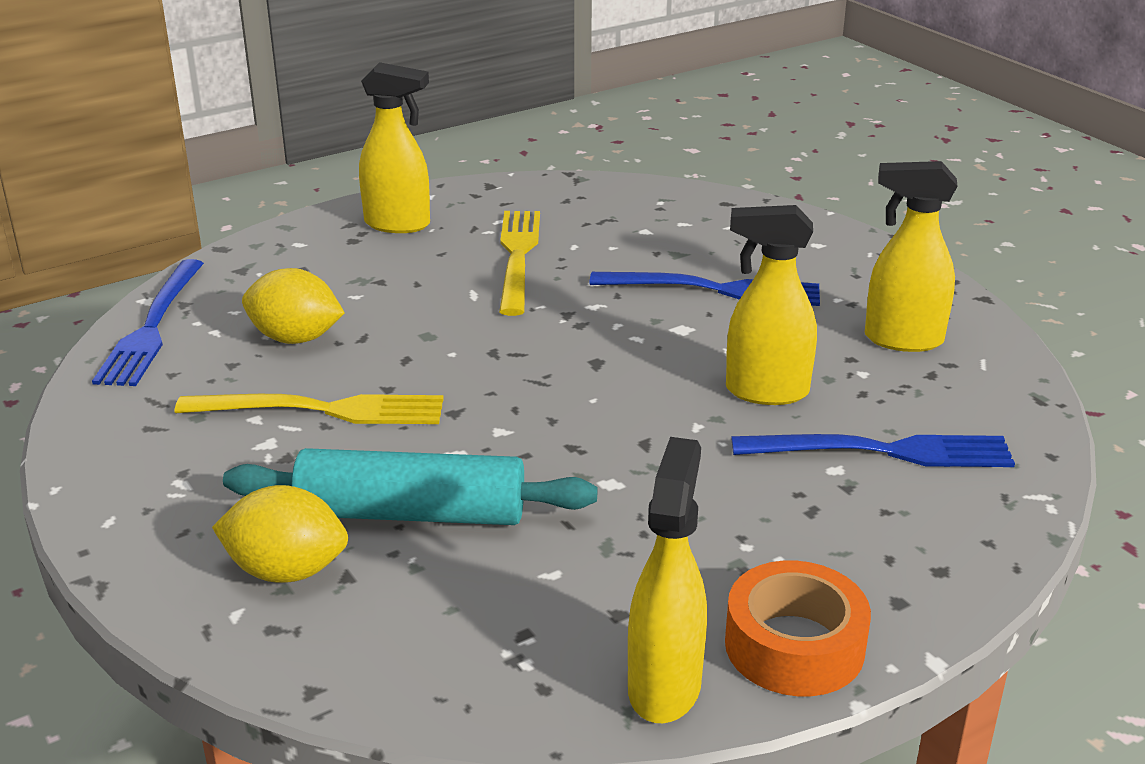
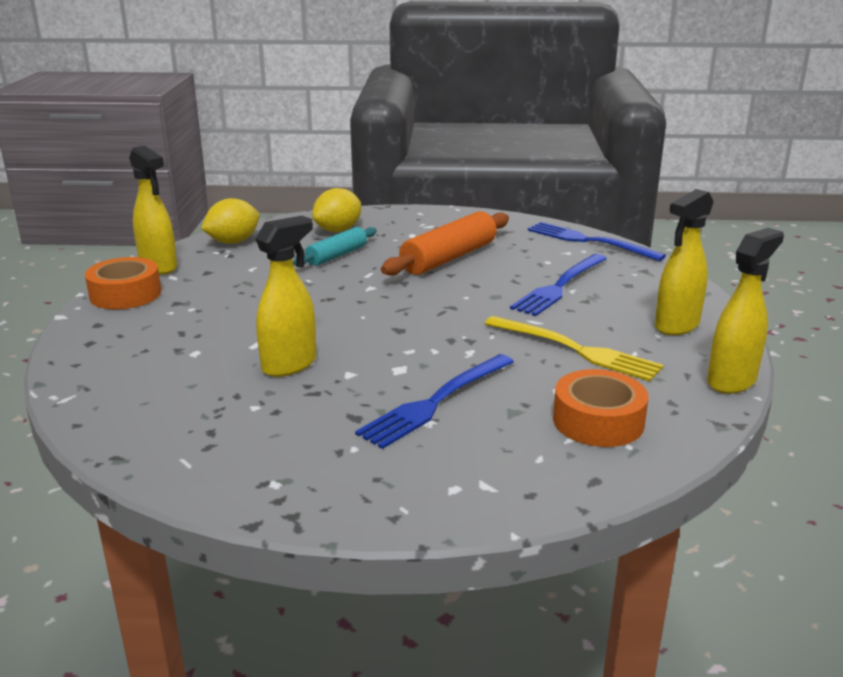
camera: 125 degrees right, 5 degrees down
(295, 338) = (534, 266): yellow lemon -> yellow lemon (233, 242)
(324, 410) = (449, 258): yellow fork -> orange rolling pin
(411, 514) = (336, 255): turquoise rolling pin -> turquoise rolling pin, size x0.61
(640, 219) = (598, 421): none -> orange tape
(885, 451) = (180, 373): blue fork -> blue fork (559, 287)
(902, 340) = (262, 444): yellow spray bottle -> yellow spray bottle (732, 381)

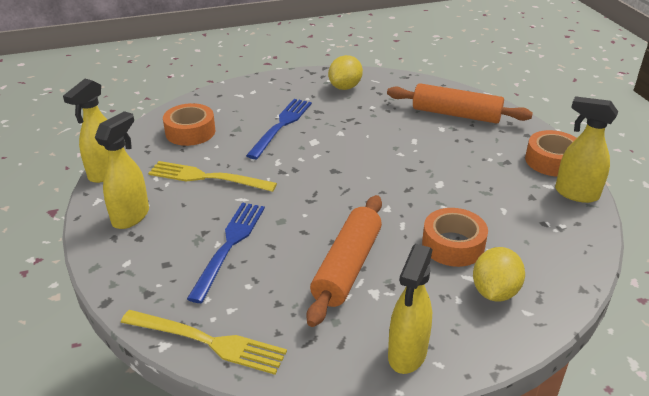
camera: 160 degrees right, 10 degrees up
(143, 367) = (456, 114): none -> orange rolling pin
(233, 242) = (568, 243): yellow lemon -> yellow lemon (345, 87)
(290, 364) = (379, 131): yellow spray bottle -> yellow spray bottle (407, 354)
(336, 255) = (453, 245): turquoise rolling pin -> orange tape
(588, 241) = (209, 342): blue fork -> yellow fork

